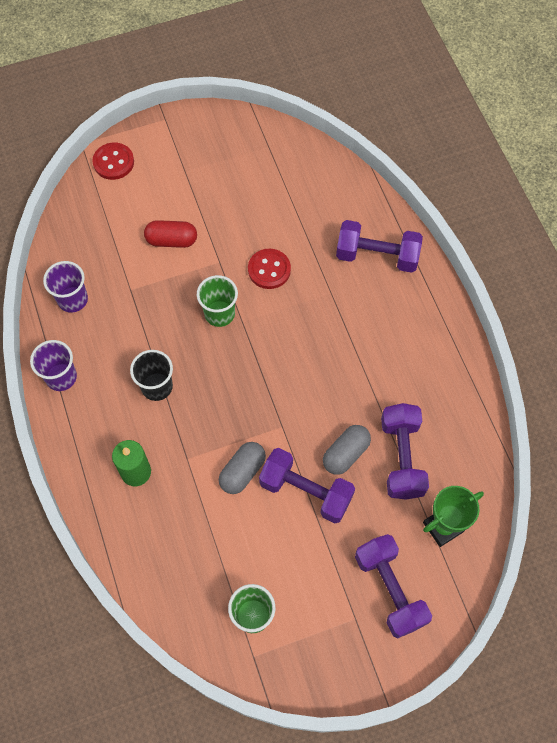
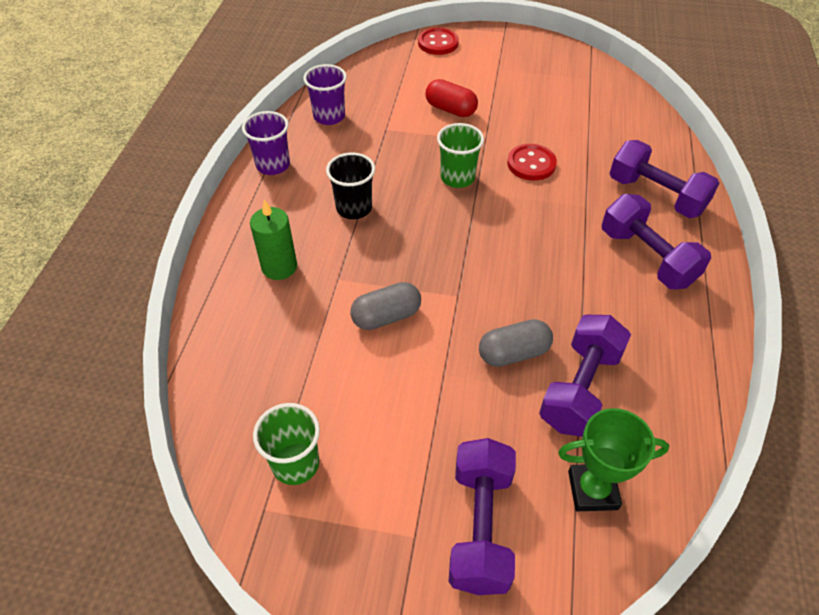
camera: 30 degrees right, 15 degrees down
(306, 491) = (444, 368): purple dumbbell -> purple dumbbell (647, 257)

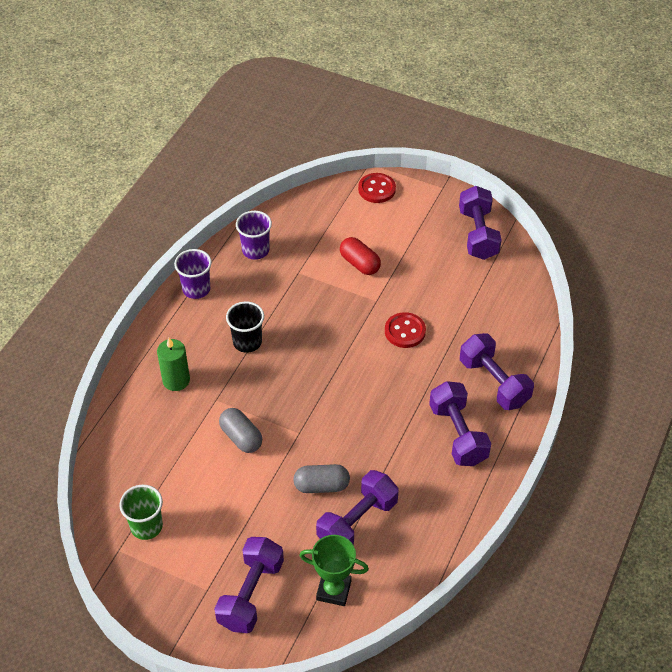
camera: 15 degrees right, 0 degrees up
(386, 316) = (241, 437): grey capsule -> grey capsule turned 60 degrees clockwise
(457, 178) = (339, 331): green cup -> none
(561, 64) = (478, 234): none -> purple dumbbell

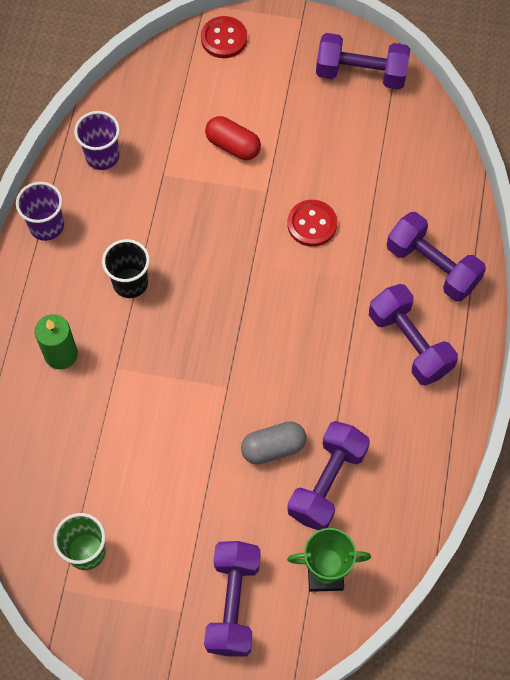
camera: 15 degrees left, 15 degrees up
(241, 437) = (161, 409): grey capsule -> none
(478, 234) = (361, 74): purple dumbbell -> purple dumbbell turned 60 degrees counterclockwise

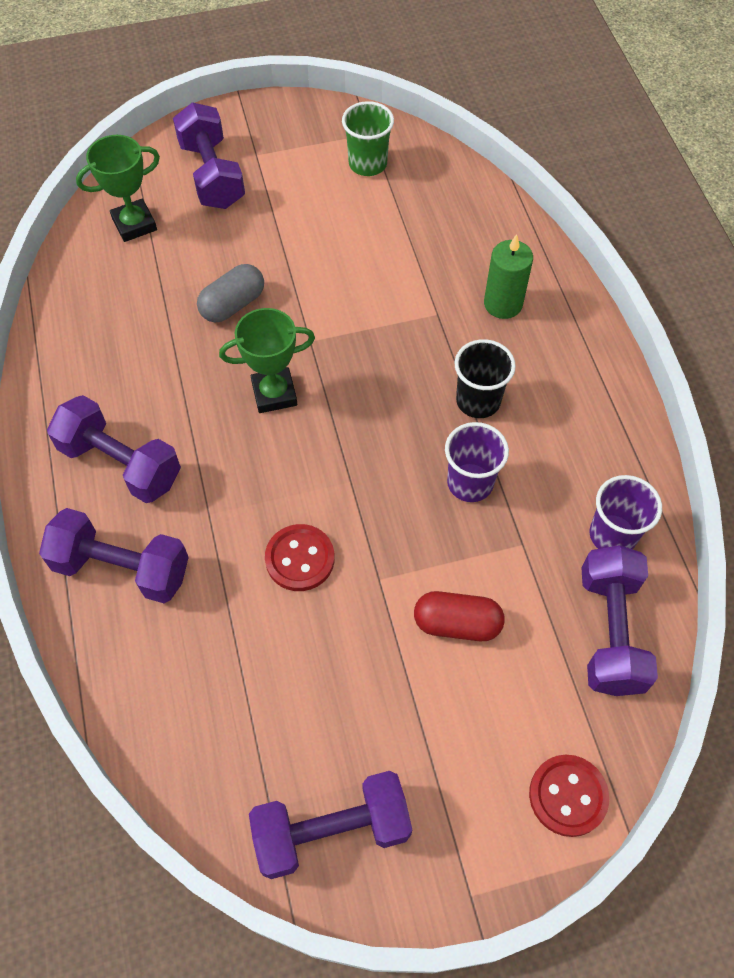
camera: 155 degrees right, 5 degrees down
(46, 226) = (615, 423): purple cup -> purple cup (470, 483)
(275, 352) = (274, 393): none -> green trophy
(327, 483) = (162, 295): purple dumbbell -> purple dumbbell (610, 631)

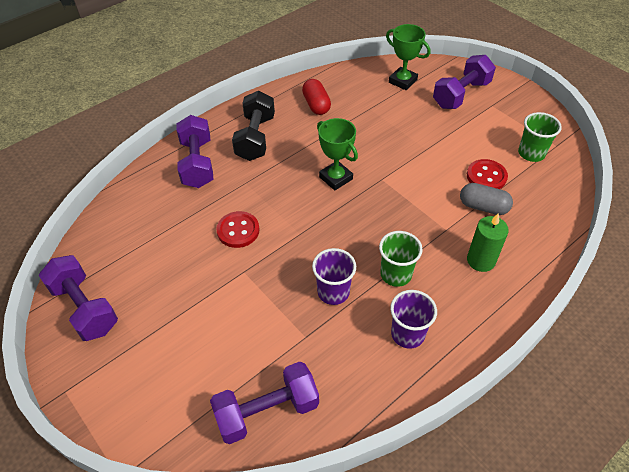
camera: 65 degrees right, 10 degrees down
(121, 464) = (255, 138): purple dumbbell -> black dumbbell
(233, 304) = (381, 138): grey capsule -> grey capsule (483, 207)
(457, 623) = (233, 321): red capsule -> red capsule (316, 105)
(478, 401) = (396, 274): black cup -> green cup
(568, 796) = (142, 424): red button -> red button (486, 176)
(612, 535) = (341, 388): purple cup -> purple cup (407, 334)

